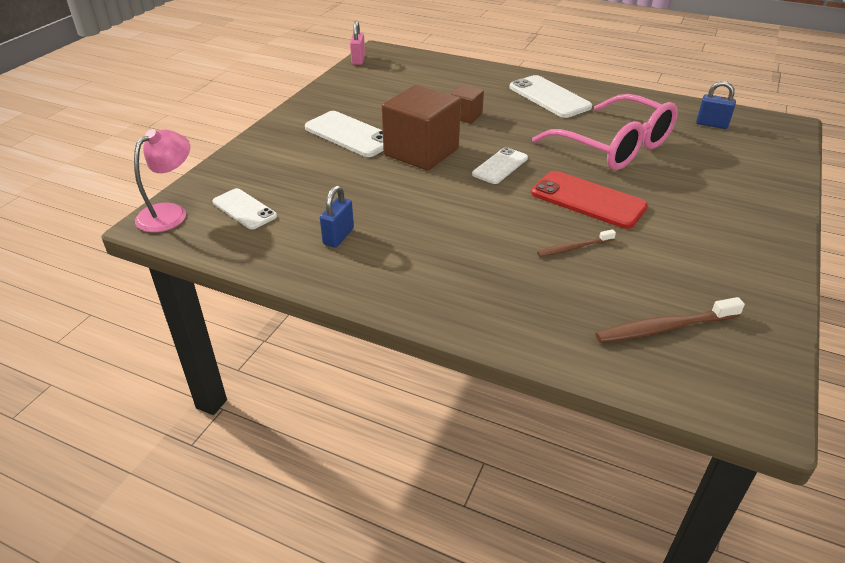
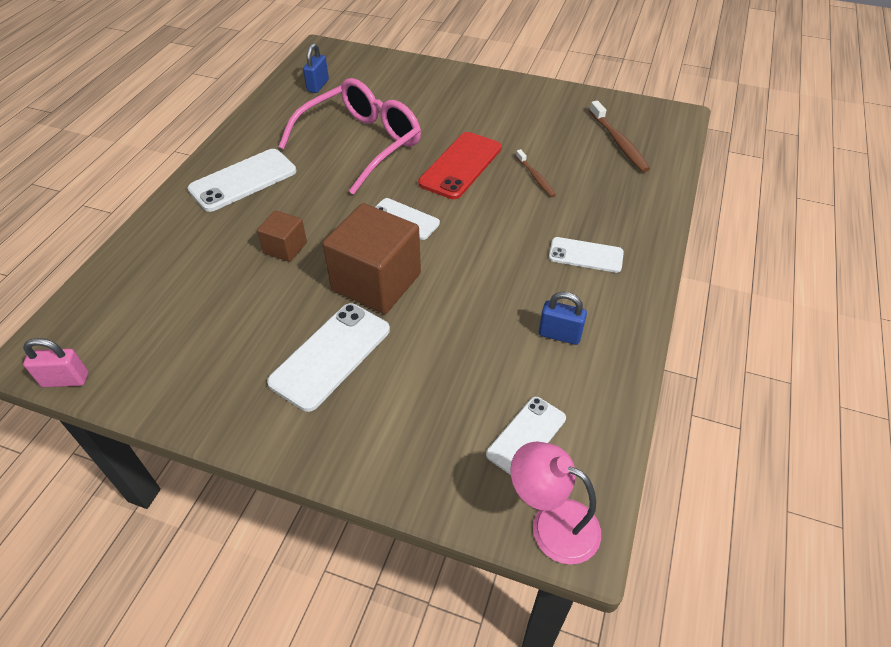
camera: 95 degrees left, 10 degrees up
(441, 266) = (585, 255): none -> white phone

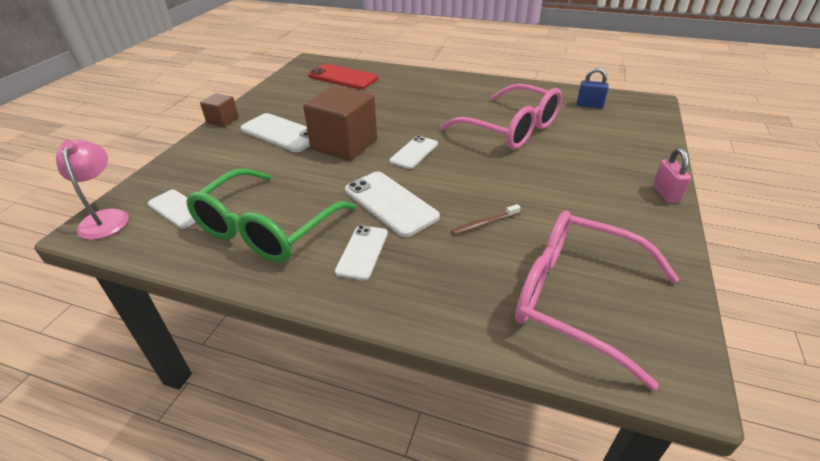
camera: 90 degrees right, 10 degrees down
(65, 380) = (291, 69): pink padlock -> pink padlock (665, 193)
(243, 180) = (453, 91): white phone -> white phone (390, 203)
(285, 248) = (382, 111): brown cube -> brown cube (222, 120)
(461, 166) = (493, 178): red phone -> red phone (343, 77)
(552, 523) = (105, 218): pink lamp -> pink lamp turned 45 degrees counterclockwise
(559, 335) = (266, 229): blue padlock -> green glasses
(618, 142) = (575, 298): brown toothbrush -> pink glasses

